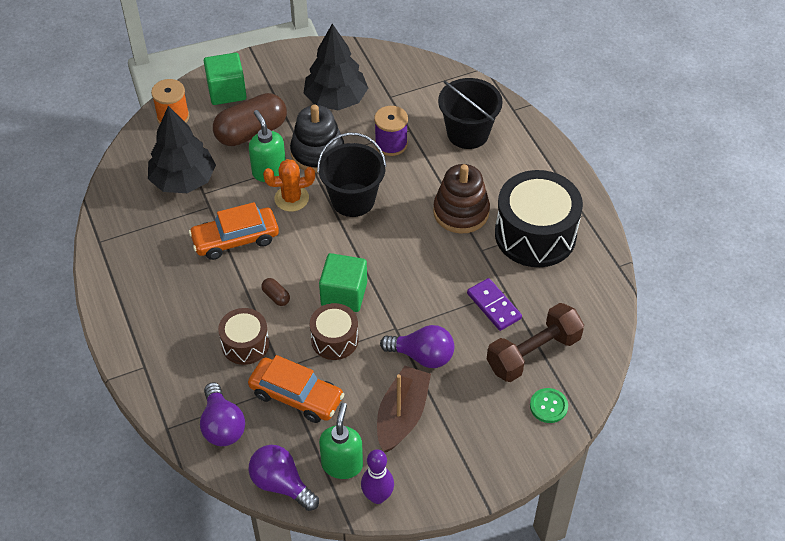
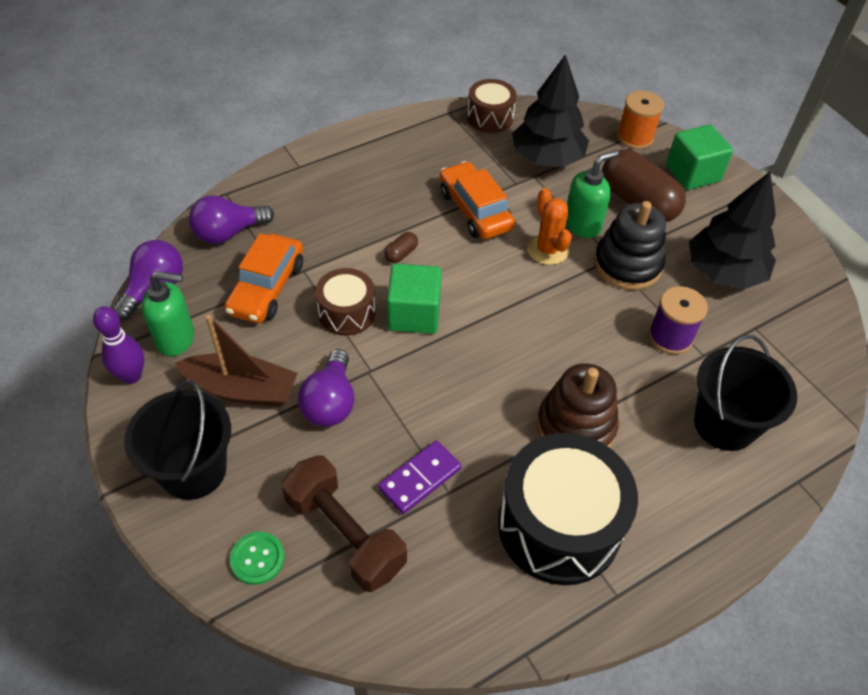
camera: 80 degrees right, 0 degrees up
(245, 344) = (333, 237): brown drum -> brown drum (490, 117)
(353, 200) = (562, 307): black bucket -> black bucket (193, 470)

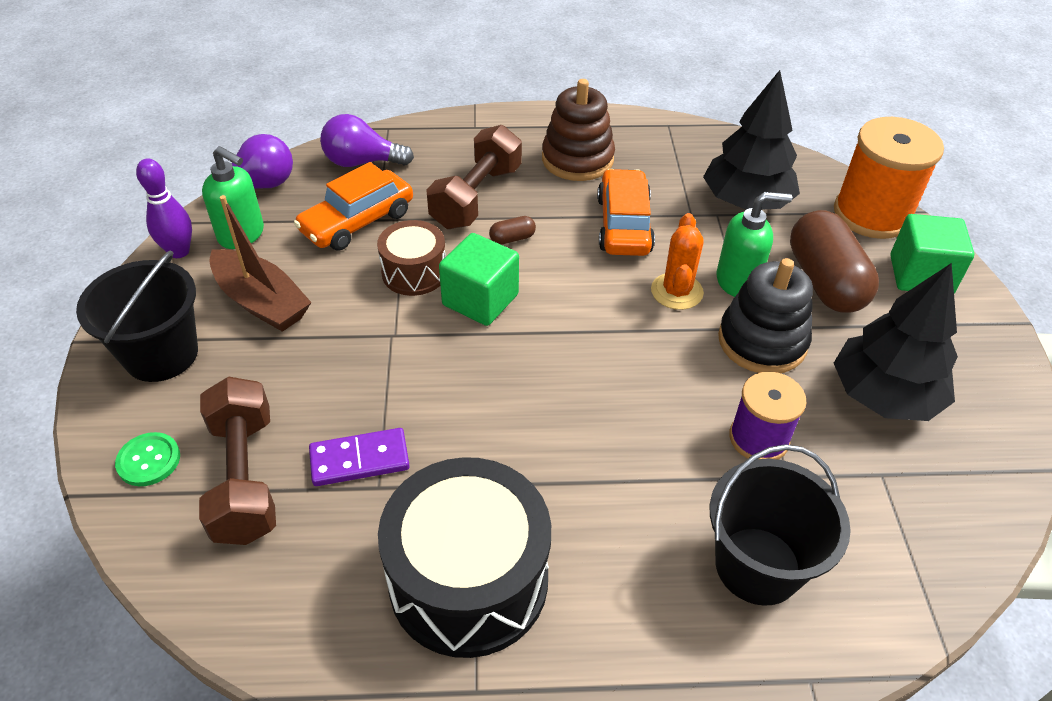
camera: 30 degrees right, 5 degrees down
(330, 402) = (331, 348): purple light bulb -> none
(347, 229) = (476, 197): none -> brown dumbbell
(490, 117) = (710, 143): brown drum -> none
(575, 427) = (568, 485): brown stacking toy -> brown stacking toy (577, 159)
(635, 137) = (872, 214): orange spool -> orange spool, size x1.62

